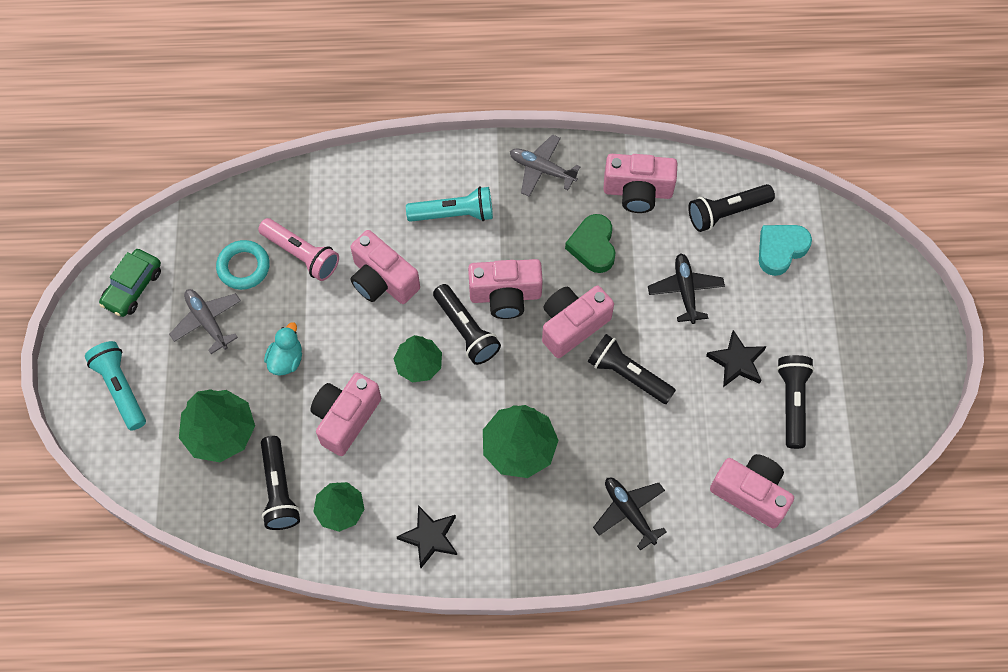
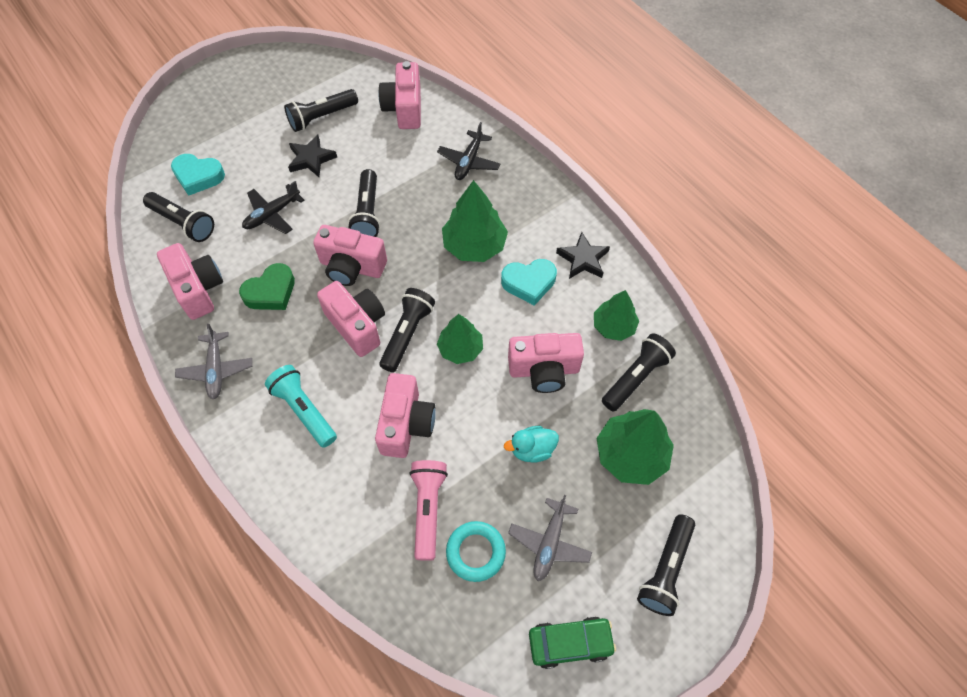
camera: 125 degrees left, 5 degrees down
(121, 388) = (665, 570): turquoise flashlight -> black flashlight
(441, 468) = (529, 283): none -> turquoise heart

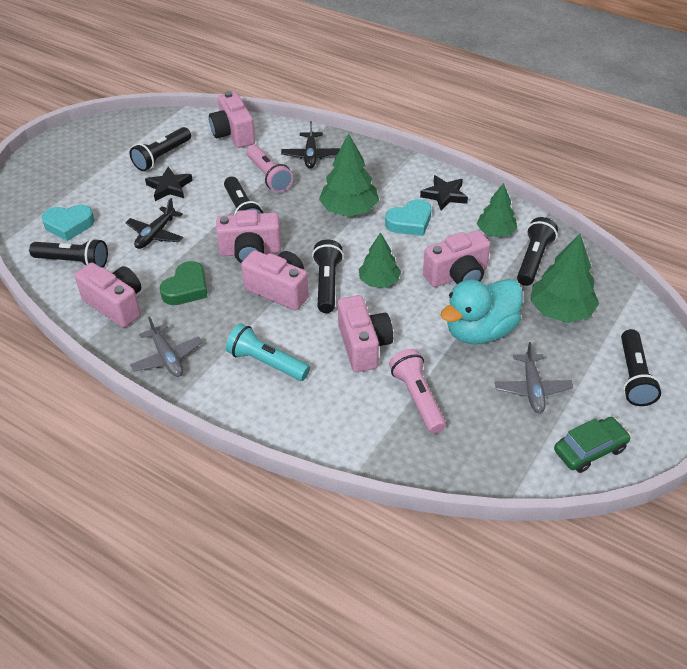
camera: 20 degrees left, 15 degrees down
(414, 176) = (269, 176): none -> pink flashlight
(475, 552) = (475, 414): turquoise ring -> none
(532, 449) = (480, 331): turquoise duck -> turquoise duck, size x1.95

